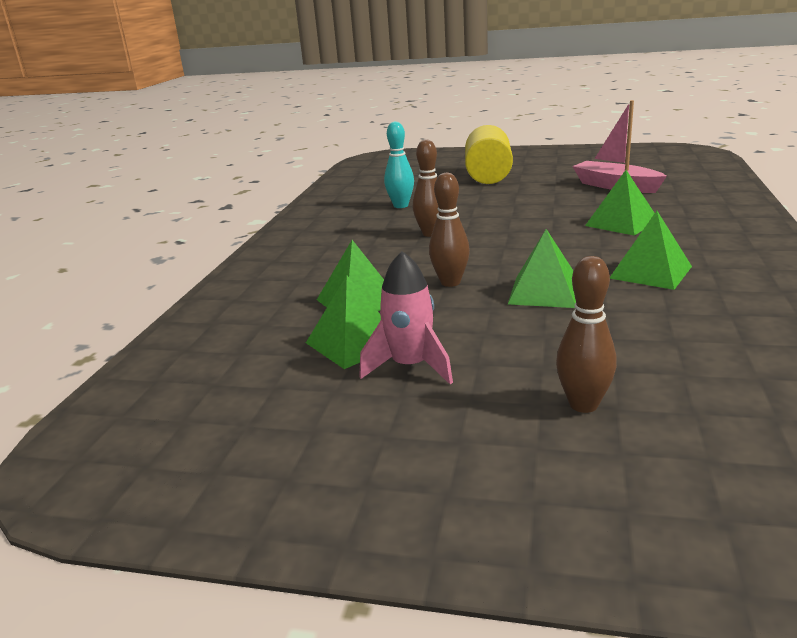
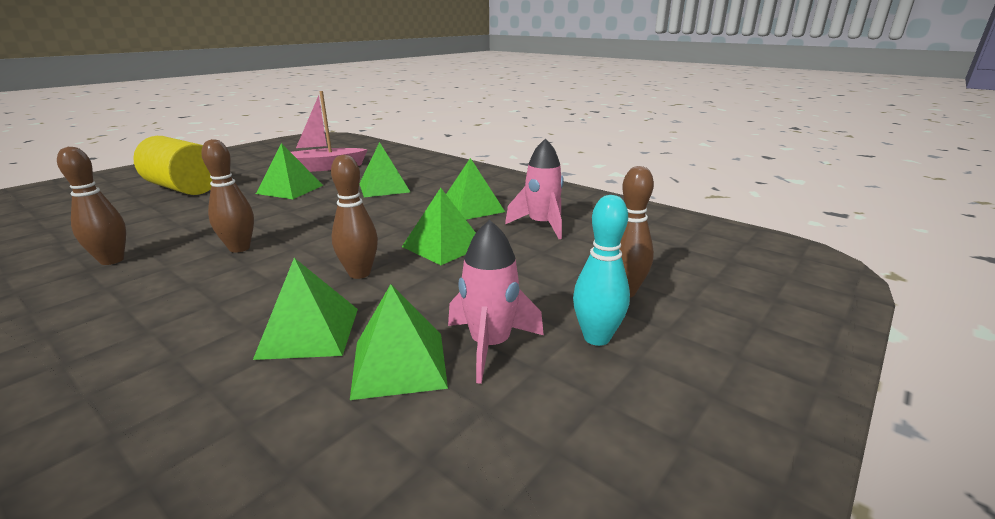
camera: 65 degrees left, 0 degrees up
(370, 215) = (112, 260): none -> brown bowling pin
(401, 206) = (135, 239): turquoise bowling pin -> turquoise bowling pin (596, 337)
(548, 199) = (290, 189): none -> green pyramid
(675, 317) = (541, 225): none -> pink rocket

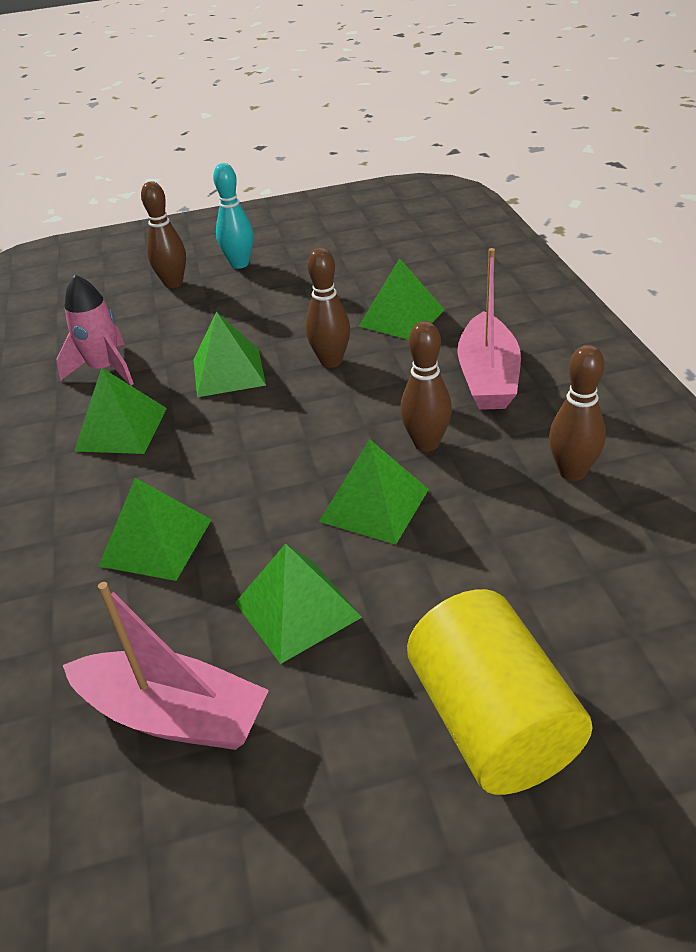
camera: 140 degrees left, 15 degrees up
(185, 301) = (488, 377): none -> pink boat
(399, 364) = (361, 282): green pyramid -> green pyramid (374, 505)
(490, 345) = (301, 277): pink rocket -> none

